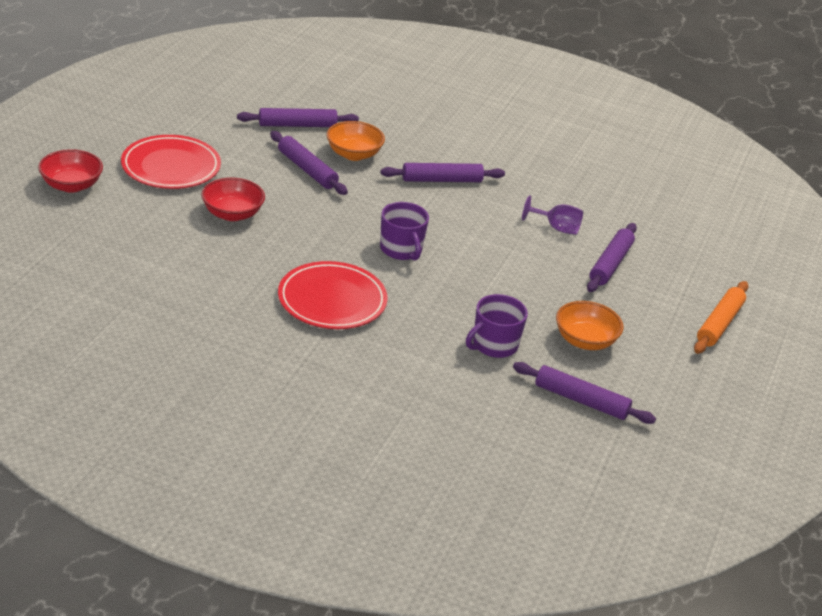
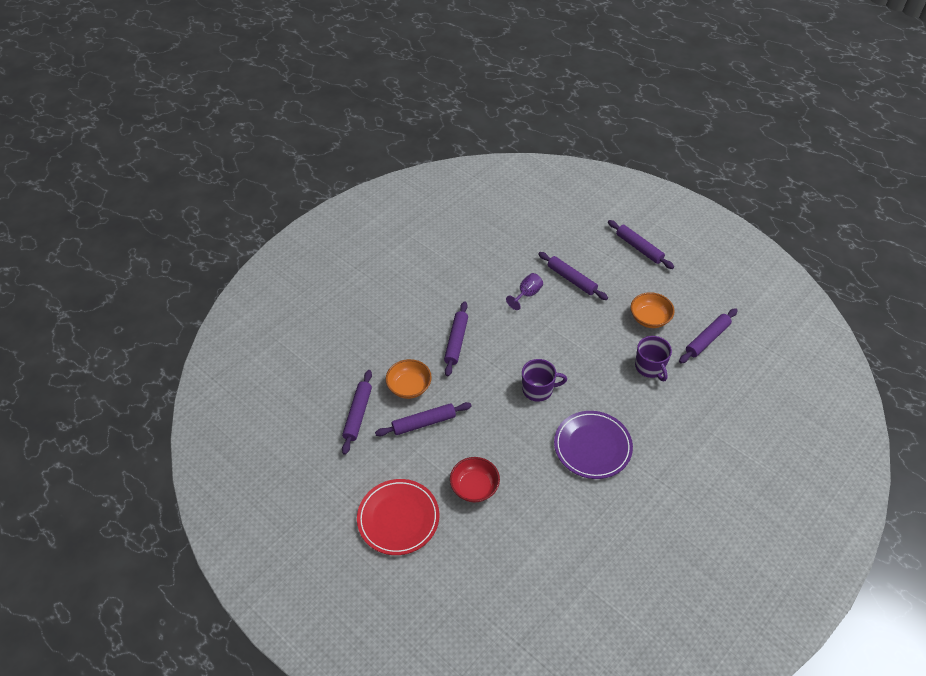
camera: 65 degrees left, 15 degrees up
(71, 185) = (410, 601): red bowl -> none
(332, 300) = (592, 446): red plate -> purple plate
(719, 324) = (639, 248): orange rolling pin -> purple rolling pin

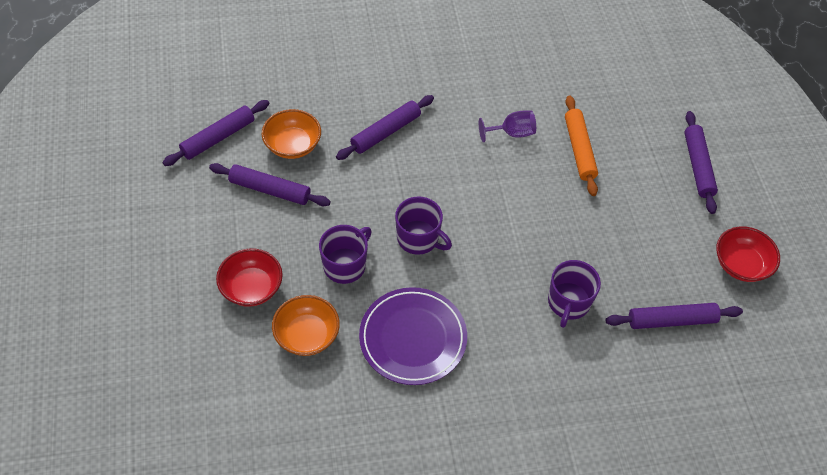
camera: 35 degrees right, 5 degrees up
(398, 518) = (152, 263): red plate -> none
(514, 434) = (345, 265): none -> purple mug
(572, 279) = (579, 150): purple rolling pin -> orange rolling pin
(649, 318) = (625, 251): orange bowl -> orange bowl (307, 335)
(710, 286) = (741, 264): none -> red bowl

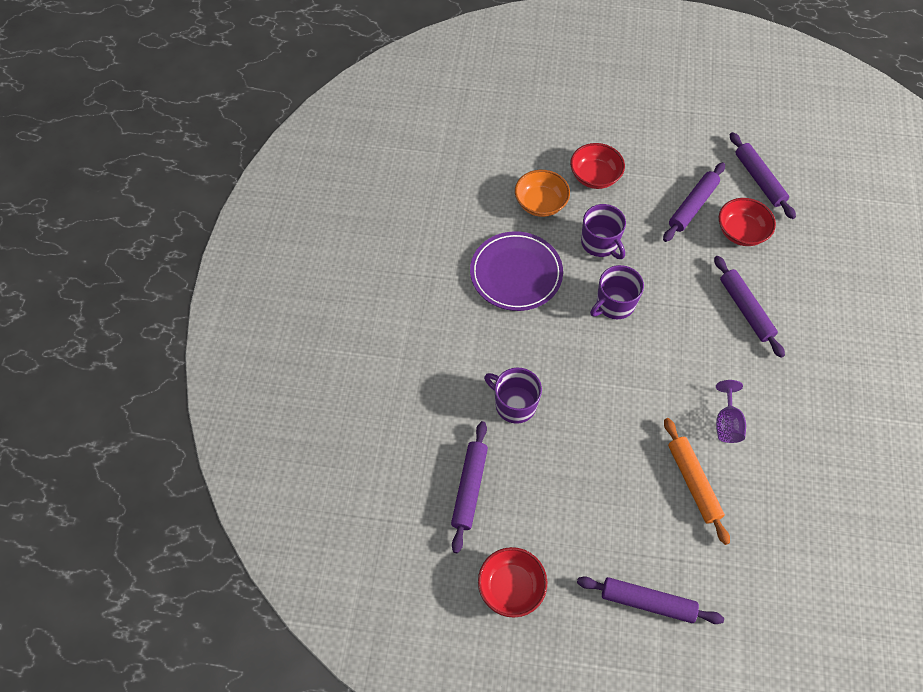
camera: 110 degrees right, 5 degrees up
(293, 145) = (741, 232): orange bowl -> red bowl
(579, 150) = (693, 482): orange rolling pin -> orange rolling pin turned 60 degrees clockwise

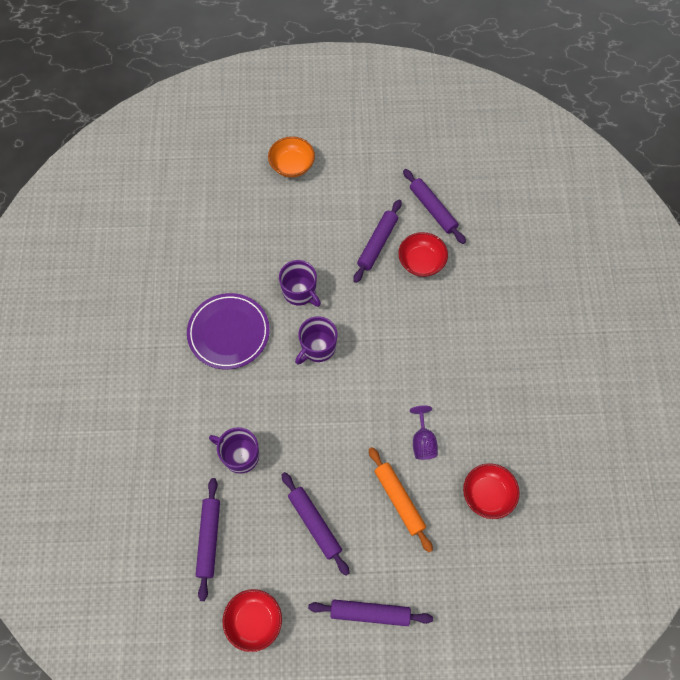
camera: 10 degrees left, 5 degrees up
(540, 203) = (244, 262): orange bowl -> orange bowl (292, 165)
(595, 176) = (289, 228): red bowl -> red bowl (488, 495)
(745, 309) = (430, 334): purple rolling pin -> purple rolling pin (314, 524)

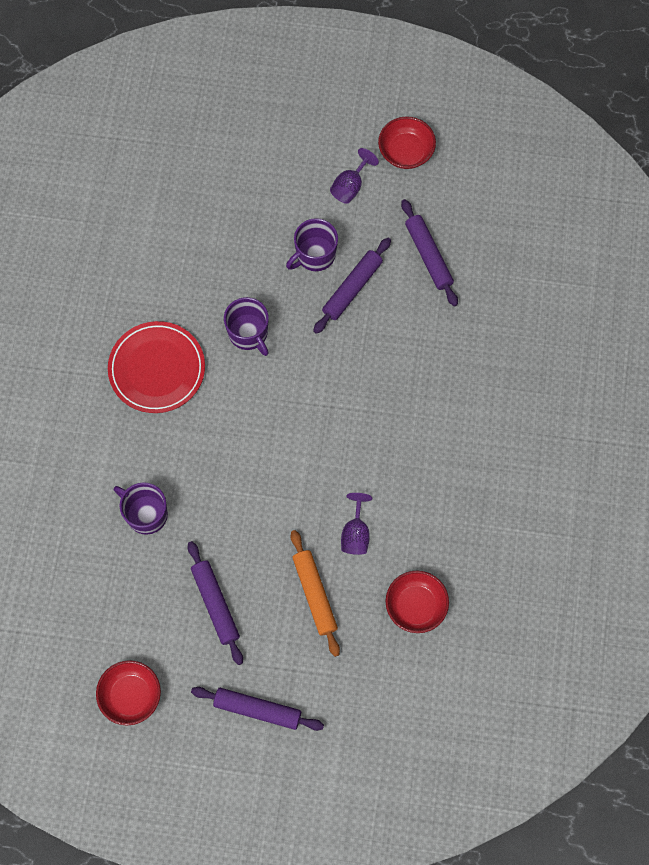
camera: 10 degrees right, 5 degrees up
(209, 539) = (96, 600): purple rolling pin -> none
(229, 333) = (157, 369): purple plate -> red plate
(292, 165) = (268, 171): orange bowl -> none
(317, 347) = (256, 404): purple mug -> purple mug (315, 255)
(359, 167) = (350, 186): none -> purple goblet
(421, 262) = (400, 320): red bowl -> red bowl (406, 152)

